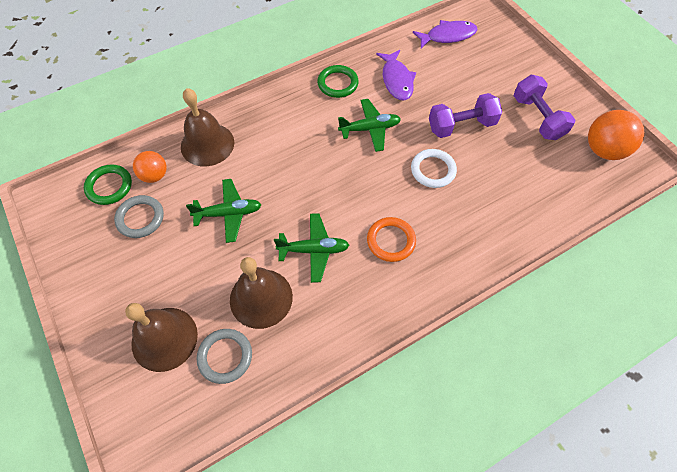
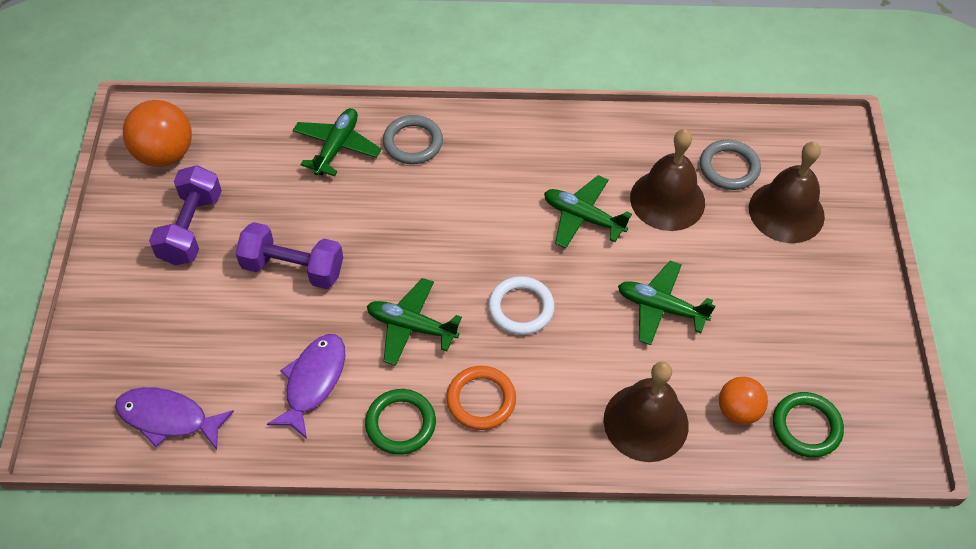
camera: 150 degrees left, 5 degrees down
(140, 218) = (775, 358): grey ring -> grey ring (413, 142)
(391, 241) = (492, 185): orange ring -> orange ring (481, 400)
(433, 170) = (379, 233): white ring -> white ring (521, 308)
(512, 212) = (337, 147): none -> green plane

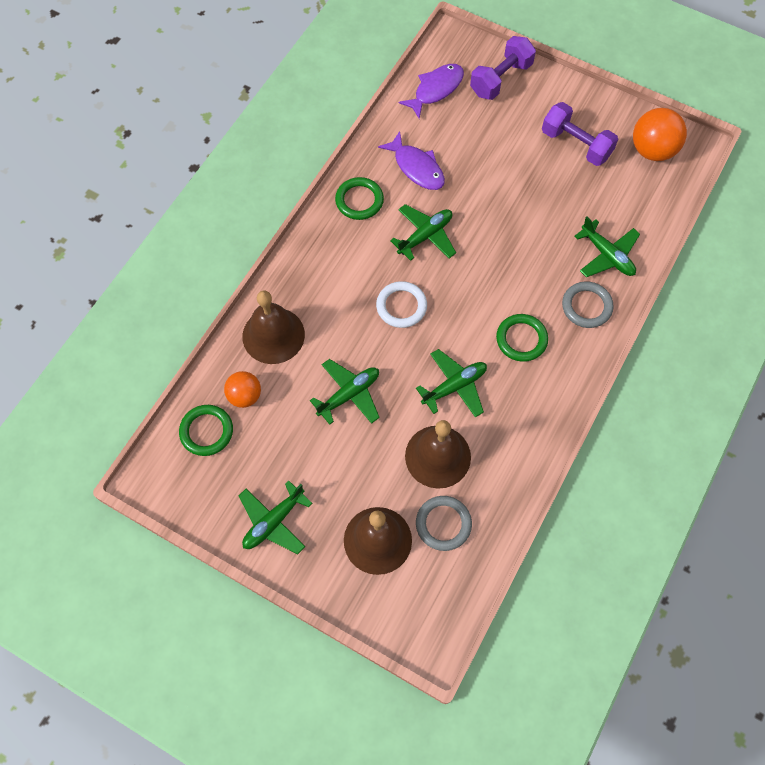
camera: 120 degrees right, 10 degrees up
(293, 268) = (510, 188): purple dumbbell -> purple dumbbell (500, 79)
(481, 400) = (348, 250): orange ring -> none
(488, 182) = (521, 339): none -> green ring
(843, 308) = (273, 522): none -> green plane

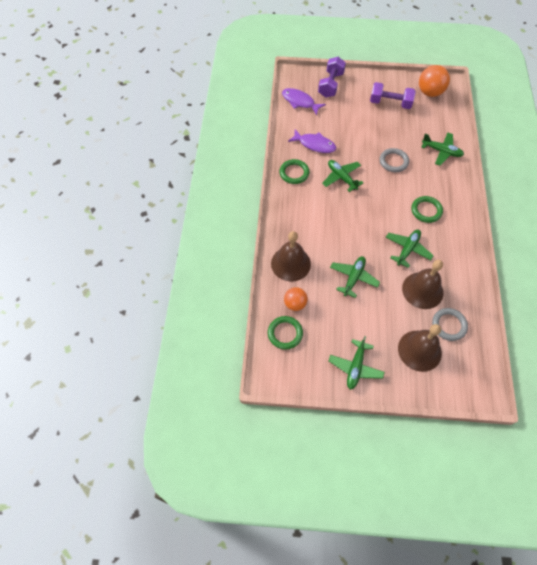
camera: 25 degrees left, 5 degrees down
(401, 306) = (352, 219): white ring -> none
(425, 236) = (341, 177): green plane -> green plane turned 60 degrees counterclockwise
(436, 90) = (300, 102): purple fish -> purple fish turned 75 degrees counterclockwise
(586, 306) = (448, 181): grey ring -> grey ring (393, 161)

